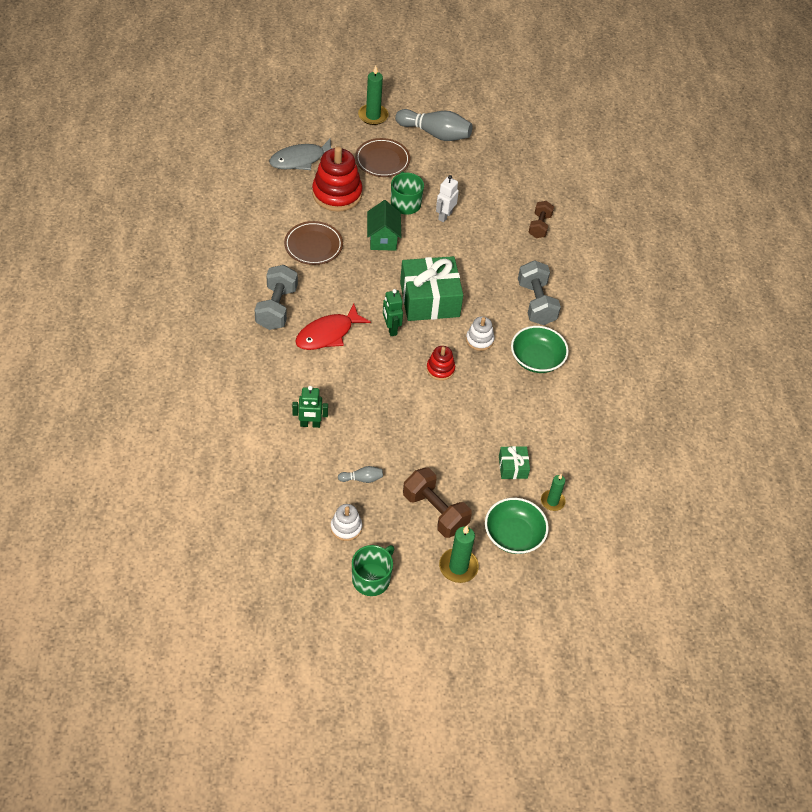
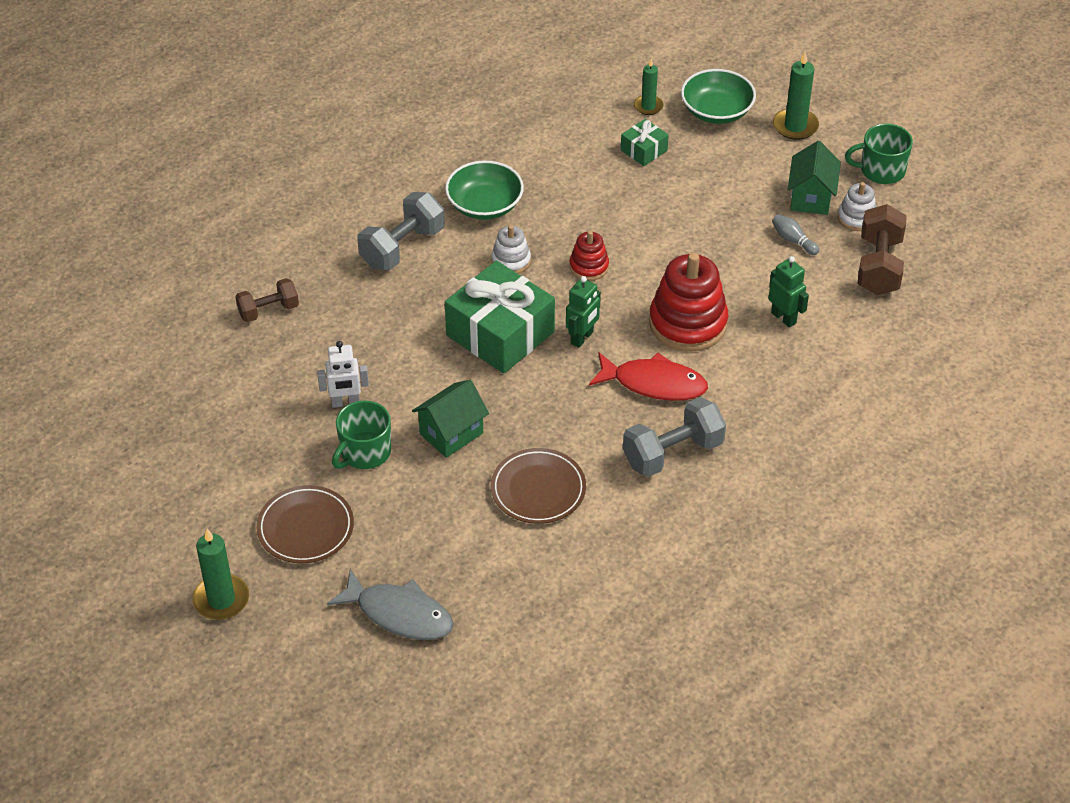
camera: 125 degrees left, 5 degrees down
(337, 194) = (422, 530): red stacking toy -> red stacking toy (688, 323)
(387, 519) = (811, 197): none -> green house
(435, 134) = (191, 508): grey bowling pin -> none
(435, 512) = (761, 172): brown dumbbell -> brown dumbbell (879, 266)

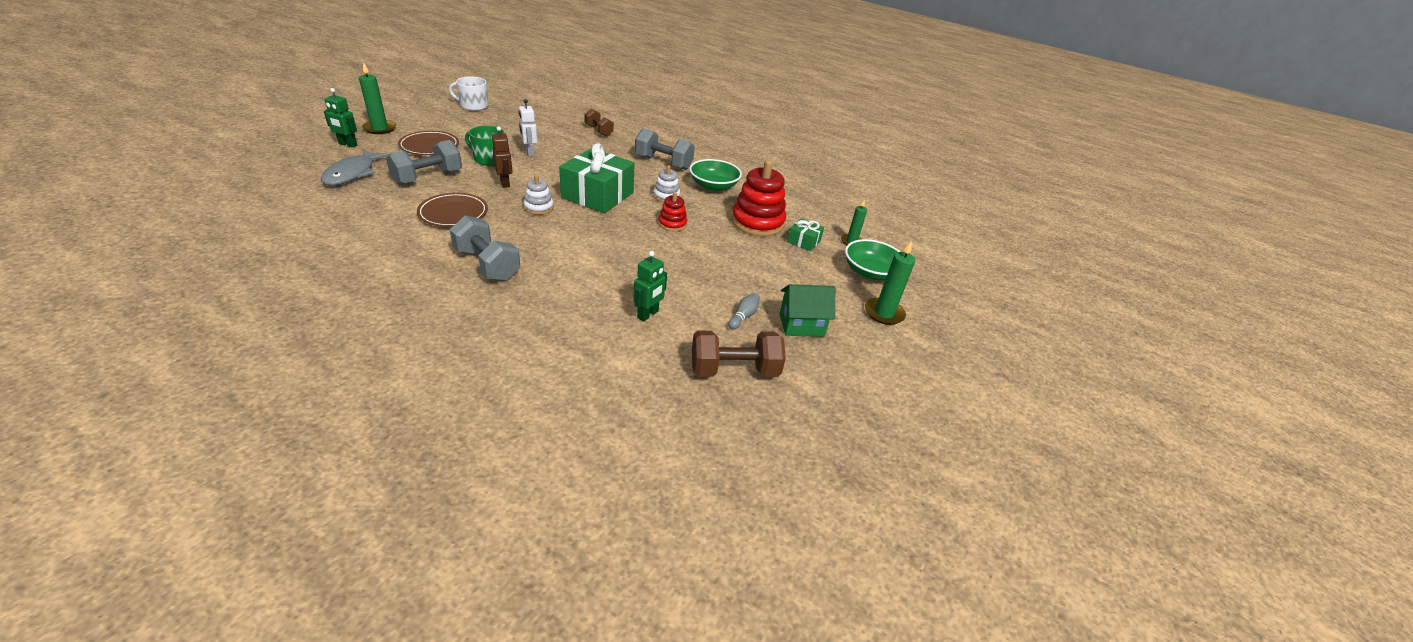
camera: 70 degrees right, 10 degrees down
(128, 475) = (473, 106): none -> white mug
(424, 523) = (428, 178): none -> grey dumbbell
(451, 433) = (505, 183): green house -> brown robot
(582, 338) = (601, 224): green robot -> green robot (347, 144)
(654, 384) = (560, 254): red fish -> none
(688, 323) = (627, 267): red stacking toy -> red stacking toy (757, 222)
(856, 218) = (791, 354): white stacking toy -> white stacking toy (538, 207)
(881, 170) = (864, 368): green mug -> none

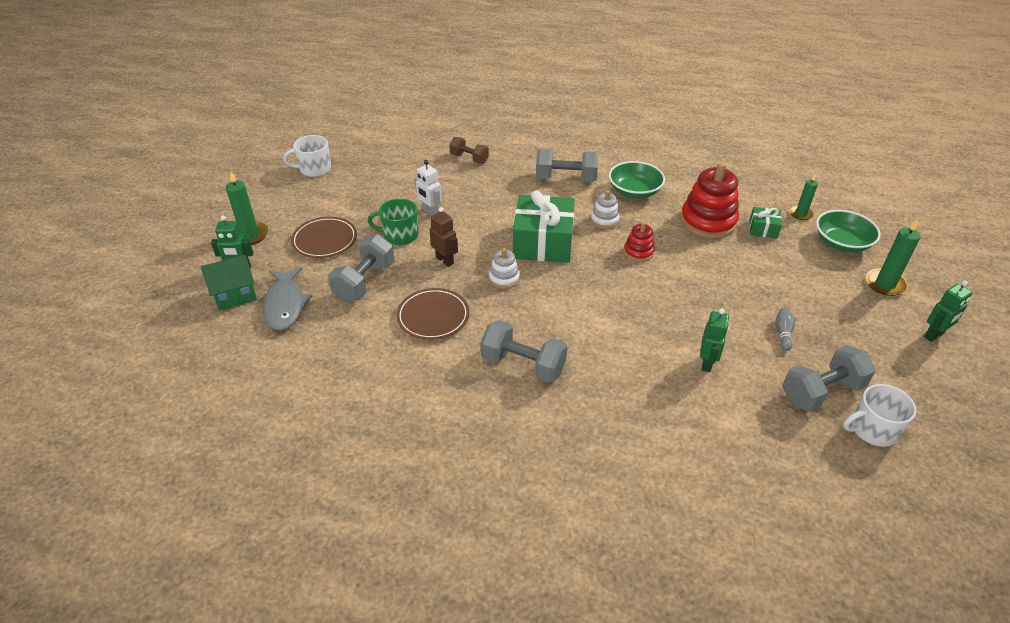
camera: 15 degrees left, 5 degrees up
(734, 370) = (821, 392): brown dumbbell -> grey dumbbell
(755, 415) = (872, 429): none -> white mug
(801, 325) = (834, 323): green house -> green house (235, 295)
(896, 366) = (934, 335): none -> green robot

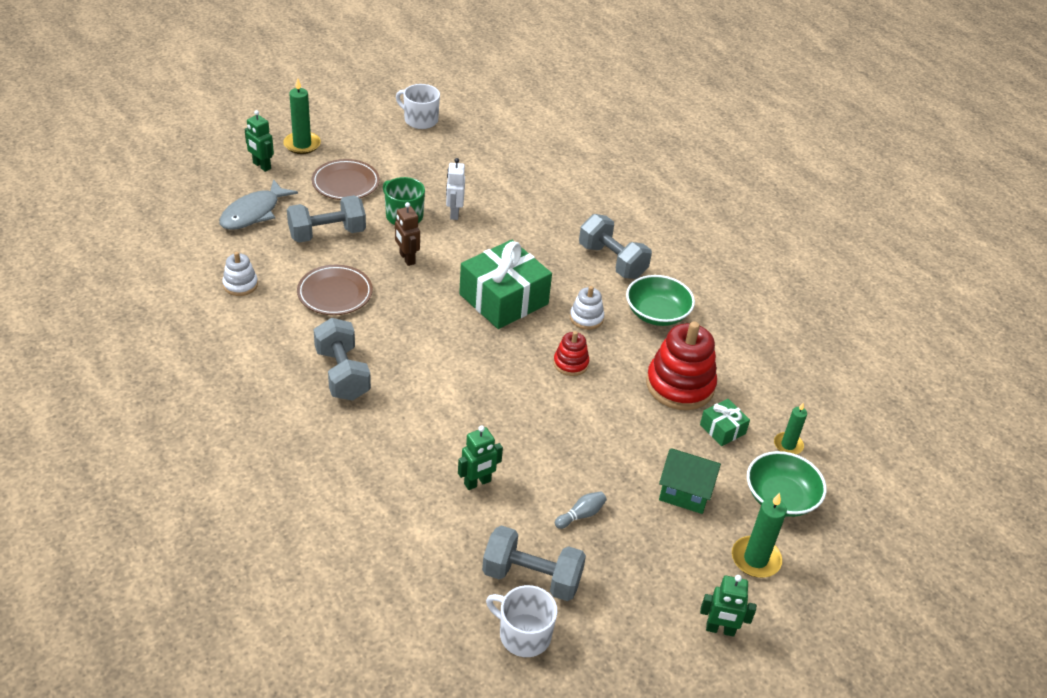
camera: 40 degrees right, 0 degrees up
(235, 295) = (233, 183): green house -> green house (685, 493)
(445, 260) = (406, 258): brown robot -> brown robot turned 150 degrees clockwise
(469, 158) = (556, 189): brown dumbbell -> none
(504, 278) = (428, 304): white stacking toy -> white stacking toy (240, 285)

